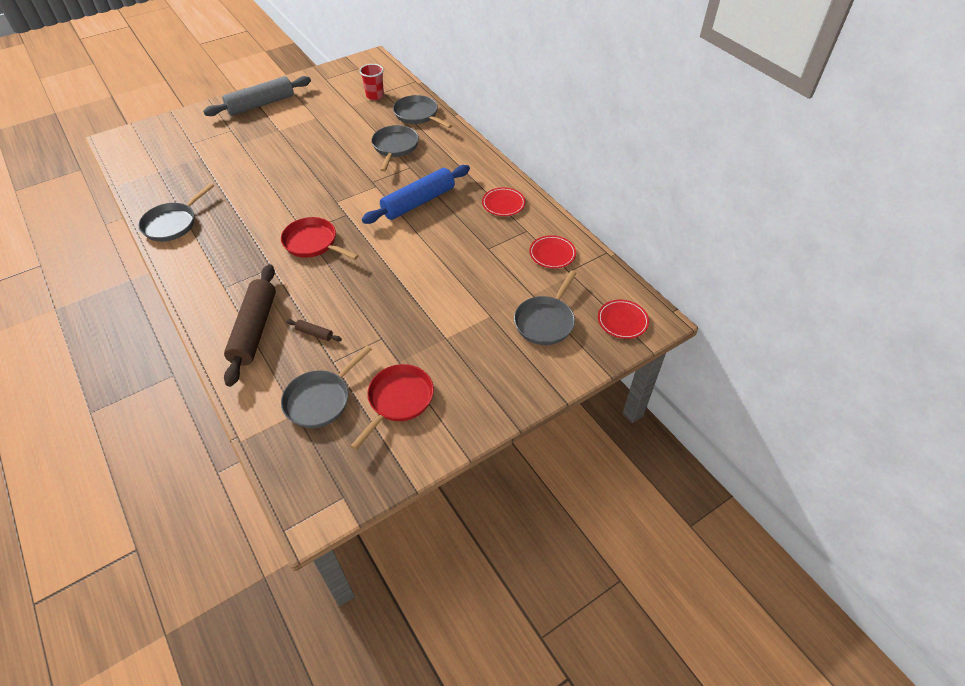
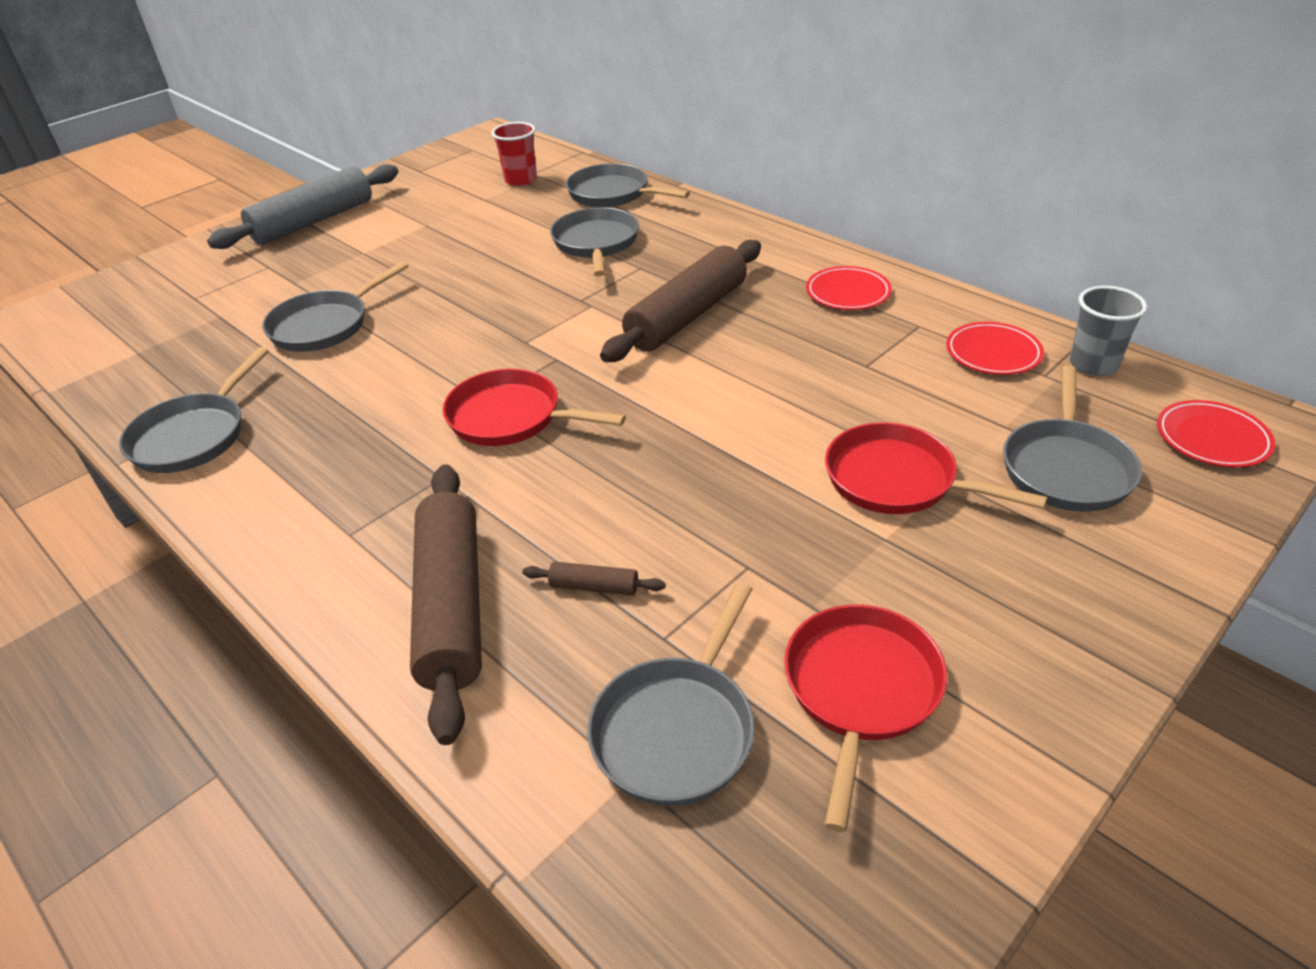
camera: 10 degrees left, 10 degrees down
(247, 173) = (325, 325): none -> grey pan
(418, 202) = (687, 316): blue rolling pin -> brown rolling pin
(467, 311) = (897, 480): none -> red pan
(595, 270) = (1093, 364): none -> grey cup

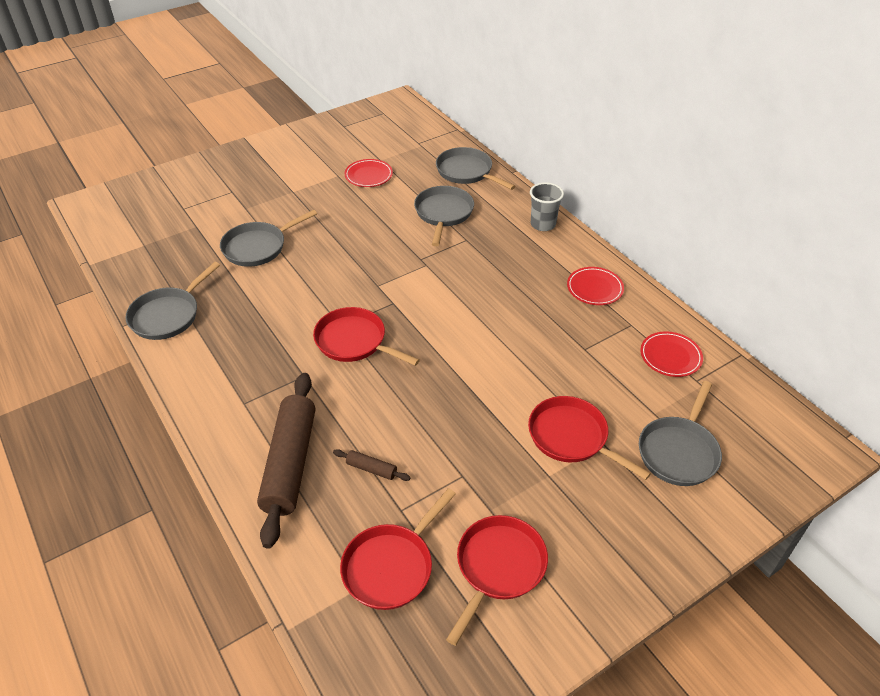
camera: 10 degrees right, 5 degrees up
(313, 221) = (266, 158): grey rolling pin -> none
(521, 180) = (409, 148): red cup -> none
(677, 729) = (391, 566): grey pan -> red pan
(687, 316) = (484, 286): brown rolling pin -> none
(1093, 364) = (732, 379): grey cup -> grey cup (543, 224)
(1212, 438) = (782, 451): red plate -> red plate (368, 175)

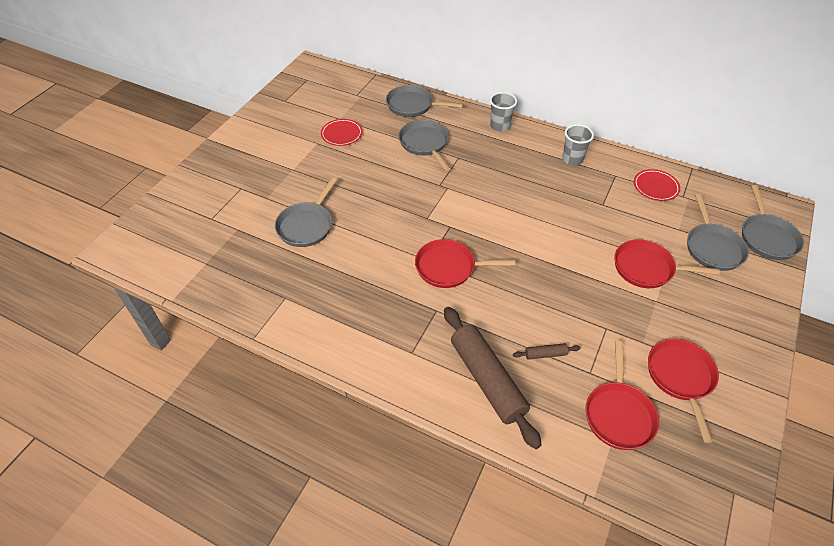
camera: 30 degrees left, 5 degrees up
(168, 315) = (284, 312): grey pan -> grey pan (767, 237)
(594, 288) = (572, 159): red plate -> grey cup

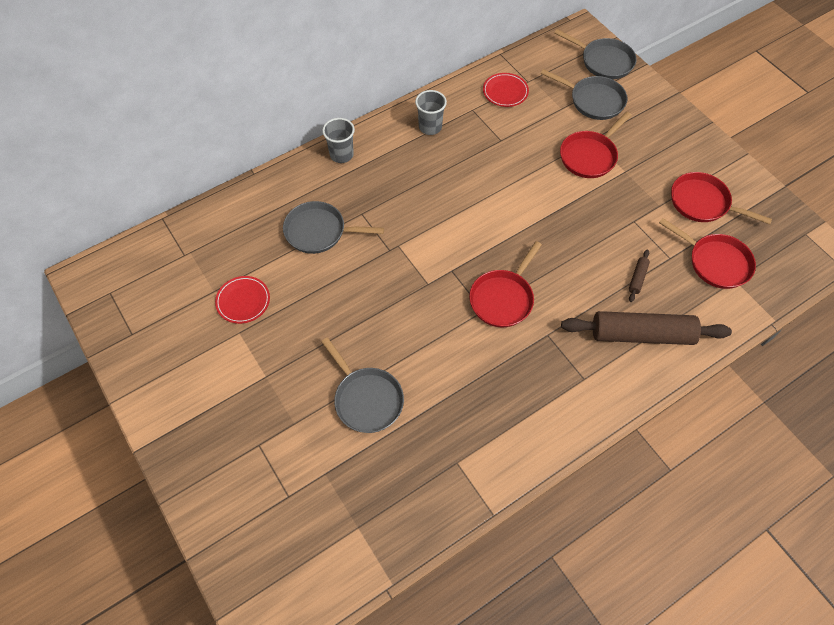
camera: 60 degrees left, 10 degrees up
(413, 105) = (248, 211): grey pan -> none

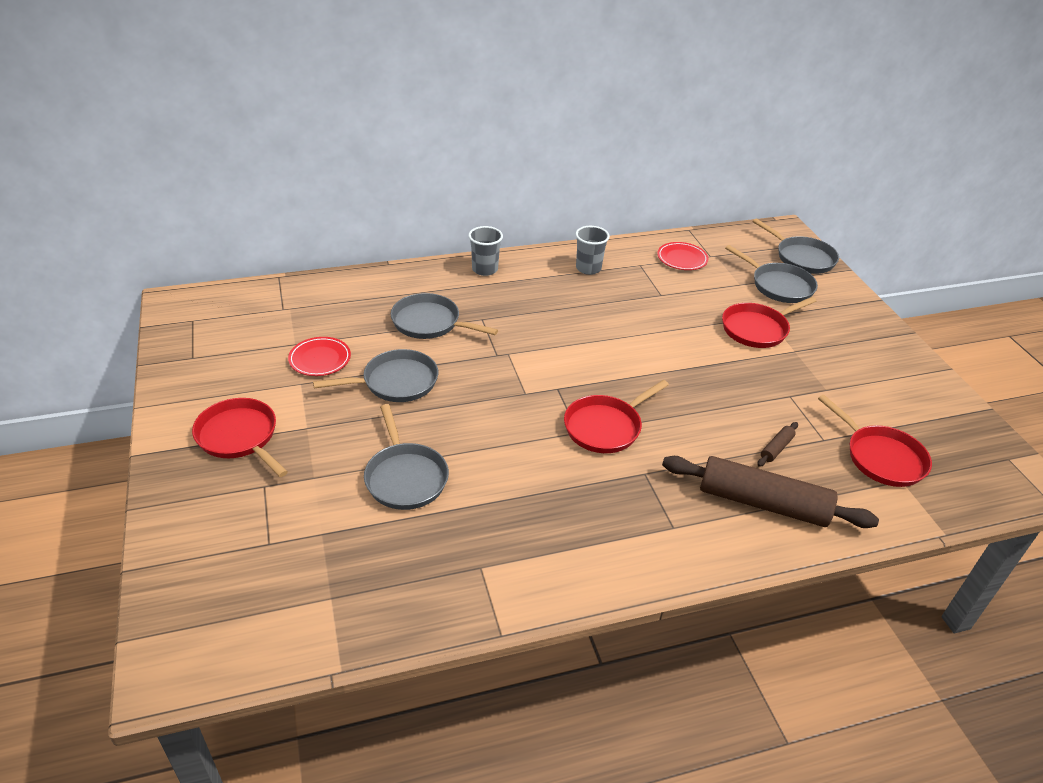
camera: 15 degrees right, 20 degrees down
(318, 306) = (395, 382): none -> grey pan
(702, 203) = (881, 399): red pan -> red pan (239, 437)

